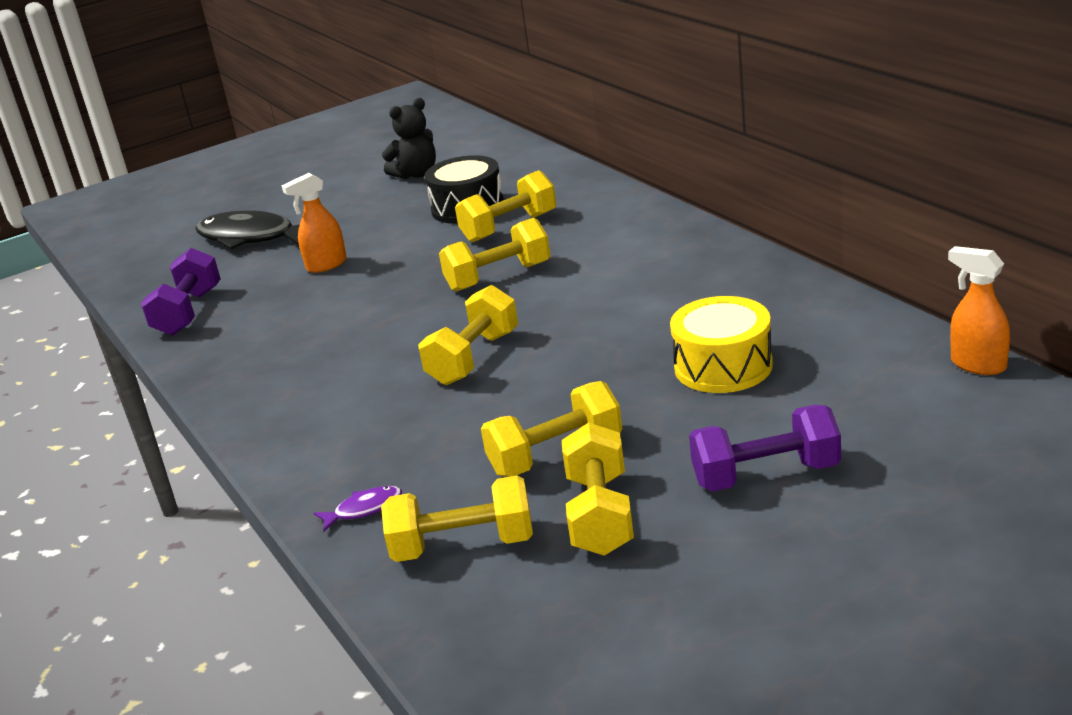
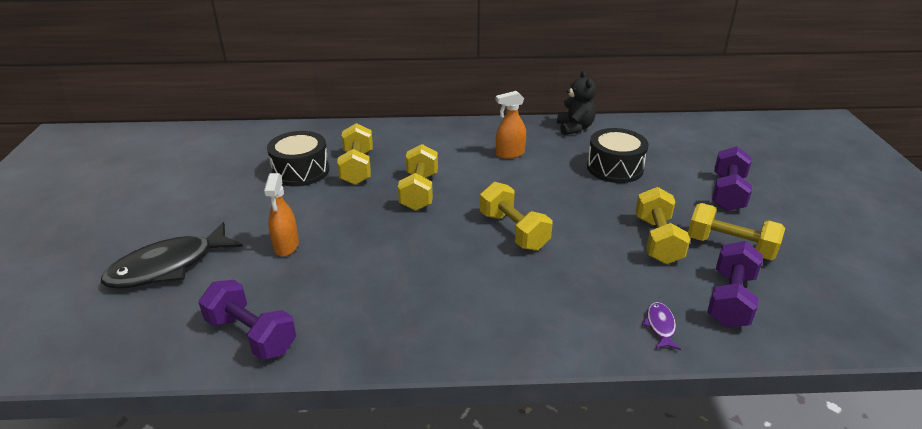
camera: 65 degrees left, 5 degrees up
(416, 174) = (208, 171): black teddy bear -> black teddy bear (574, 128)
(463, 546) = (730, 300): yellow dumbbell -> purple dumbbell
(723, 366) = (614, 168): yellow drum -> black drum
(977, 365) = (677, 121): orange spray bottle -> orange spray bottle (509, 154)

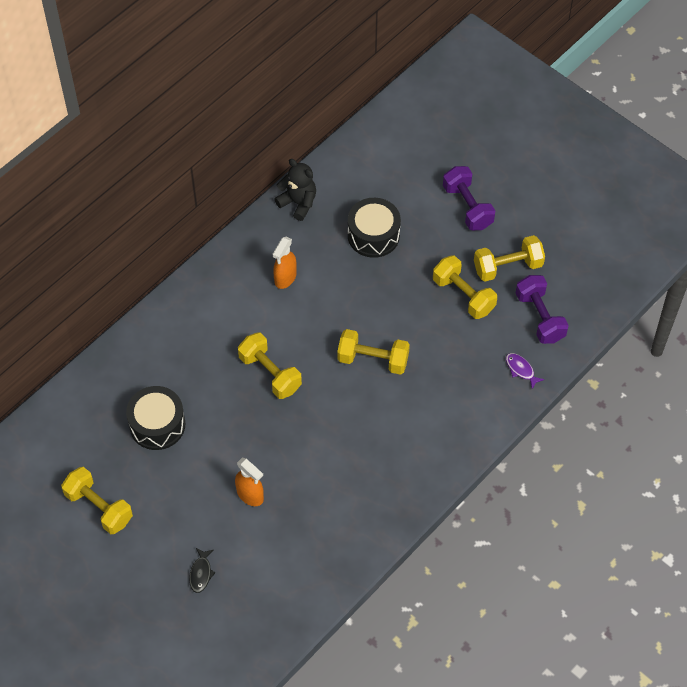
camera: 45 degrees left, 25 degrees up
(168, 266) = (201, 573): black fish -> black fish, size x0.44
(251, 335) = (322, 565): purple dumbbell -> none
(357, 168) = (194, 386): yellow dumbbell -> yellow dumbbell (99, 507)

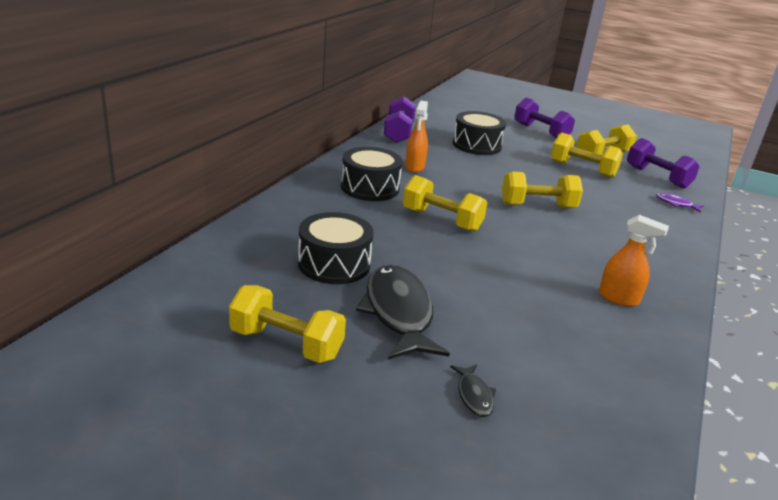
camera: 20 degrees left, 30 degrees down
(184, 488) = (398, 313): none -> black fish
(226, 313) = (370, 188): none -> black drum
(250, 495) = (486, 310): orange spray bottle -> orange spray bottle (619, 298)
(298, 203) = (398, 133): black teddy bear -> purple dumbbell

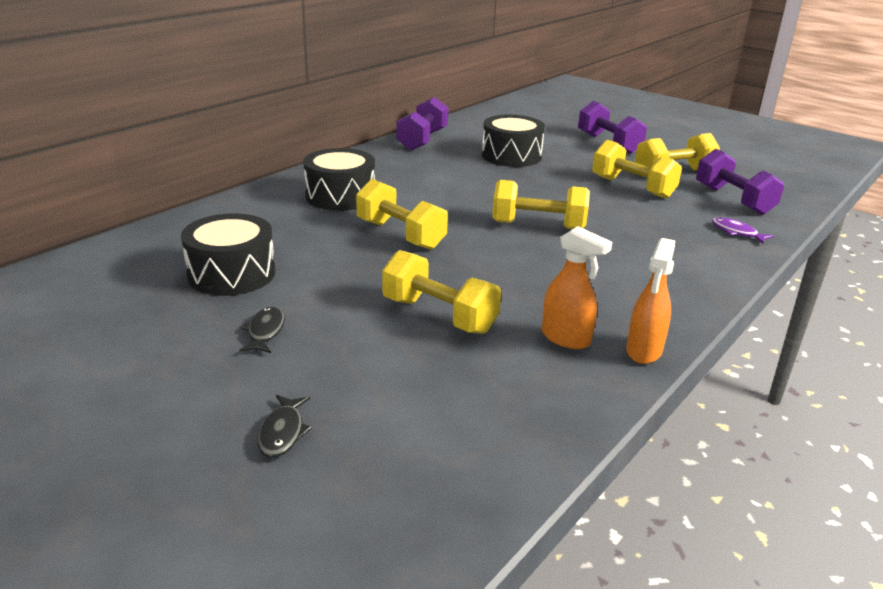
camera: 15 degrees right, 0 degrees up
(286, 344) = (107, 353): yellow dumbbell -> yellow dumbbell (439, 315)
(398, 313) = (265, 331): black fish -> black fish, size x0.44
(414, 167) = (413, 177): orange spray bottle -> orange spray bottle (644, 351)

